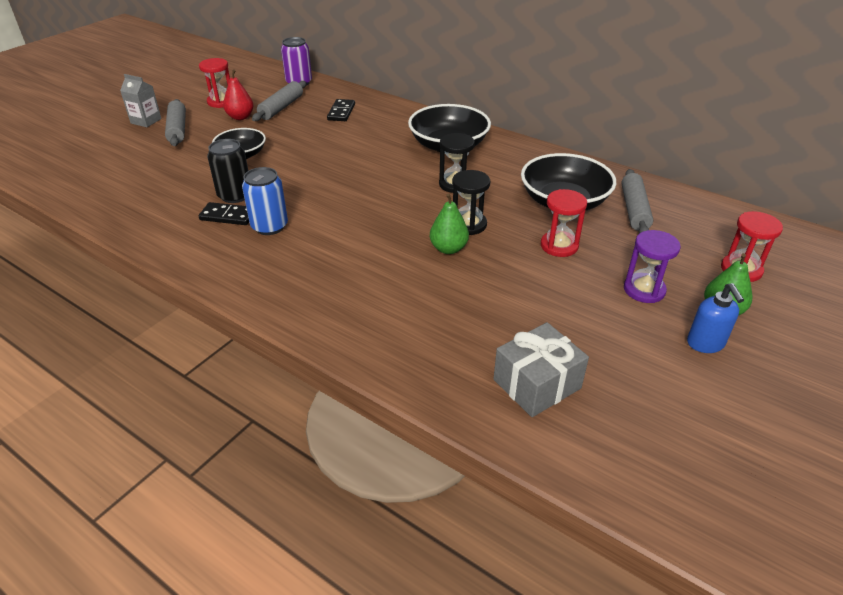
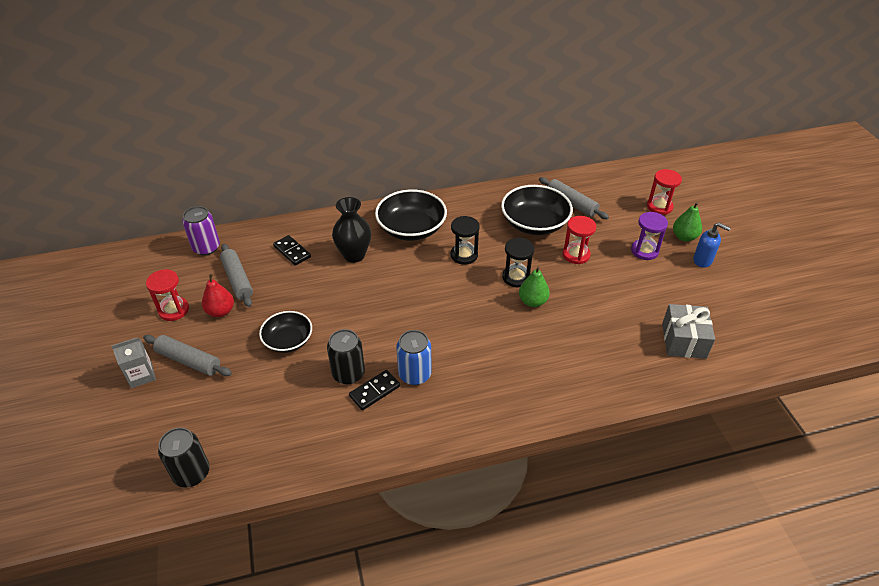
camera: 50 degrees left, 5 degrees up
(70, 180) = (191, 473): none -> black can
(375, 137) = (354, 255): none -> black vase

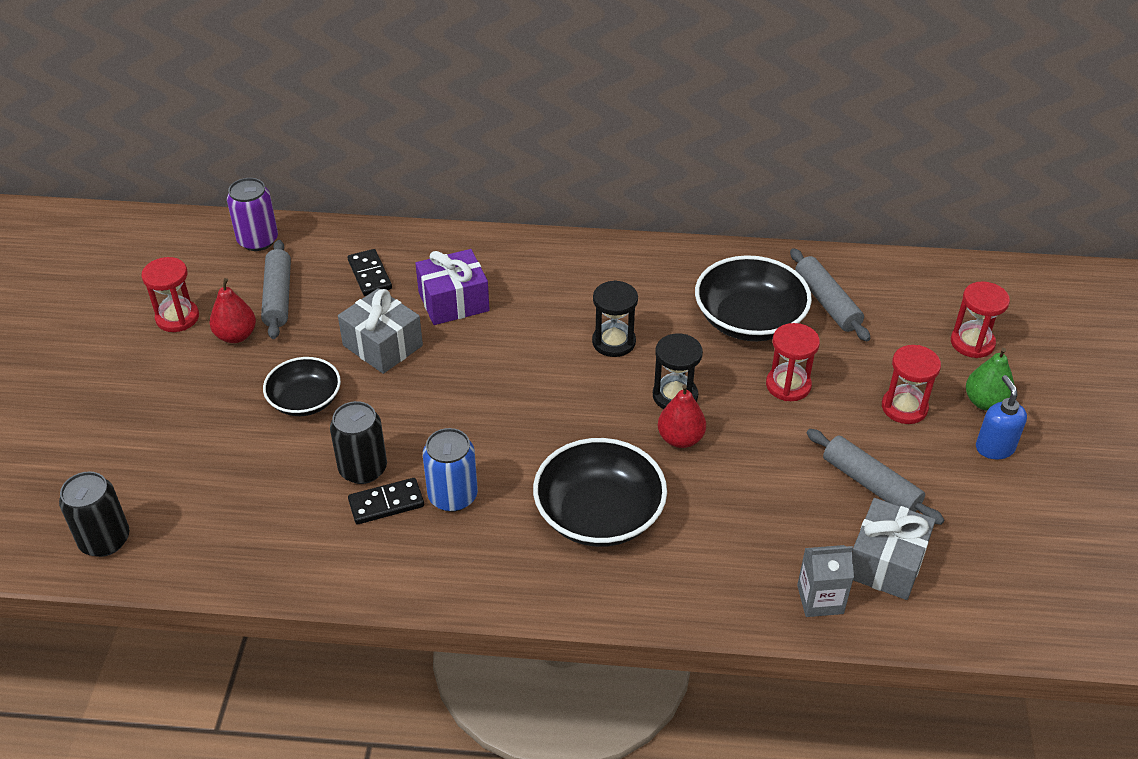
camera: 20 degrees right, 0 degrees up
(141, 375) = (100, 395): grey carton -> grey carton (820, 599)
(188, 361) = (166, 392): grey rolling pin -> grey rolling pin (870, 484)
(322, 293) = (383, 345): none -> grey gift
(354, 255) = (453, 301): black vase -> purple gift
(411, 229) = (556, 282): black bowl -> black bowl (599, 514)
(532, 301) = (680, 439): green pear -> red pear
(644, 251) = (904, 407): purple hourglass -> red hourglass
(703, 260) = (994, 448): blue soap dispenser -> blue soap dispenser turned 150 degrees counterclockwise

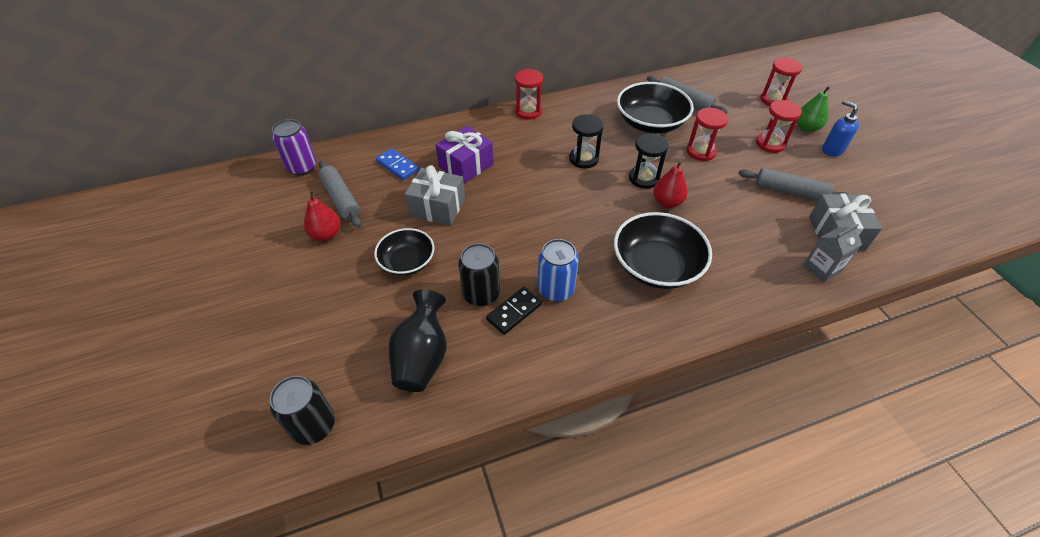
camera: 25 degrees left, 5 degrees up
(177, 318) = (272, 236): red hourglass -> red hourglass (528, 111)
(253, 514) = (422, 357): none -> black vase
(370, 275) = (397, 166): black domino -> blue domino

